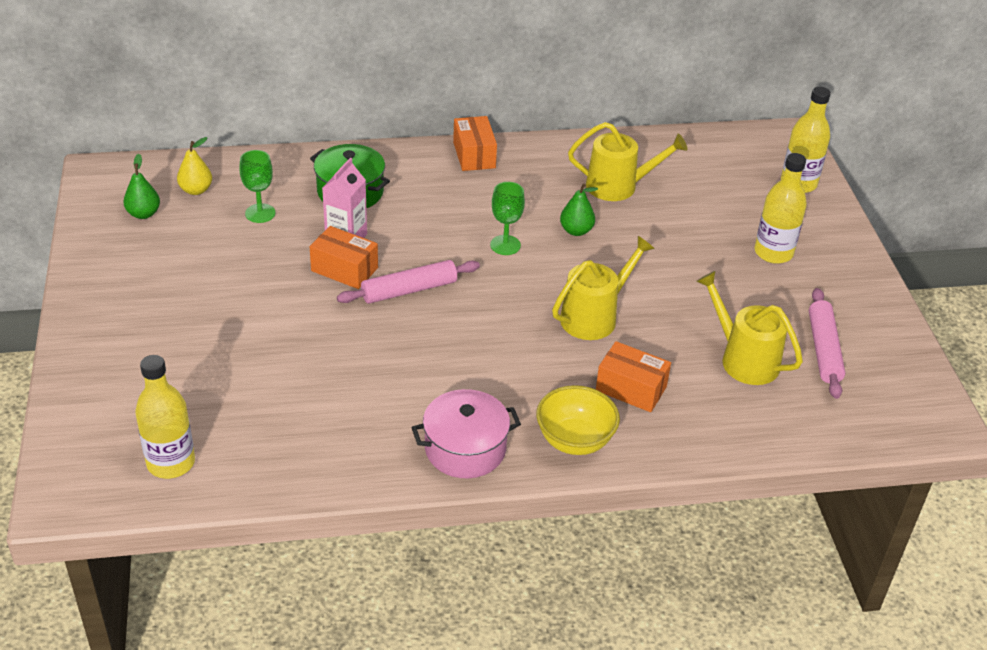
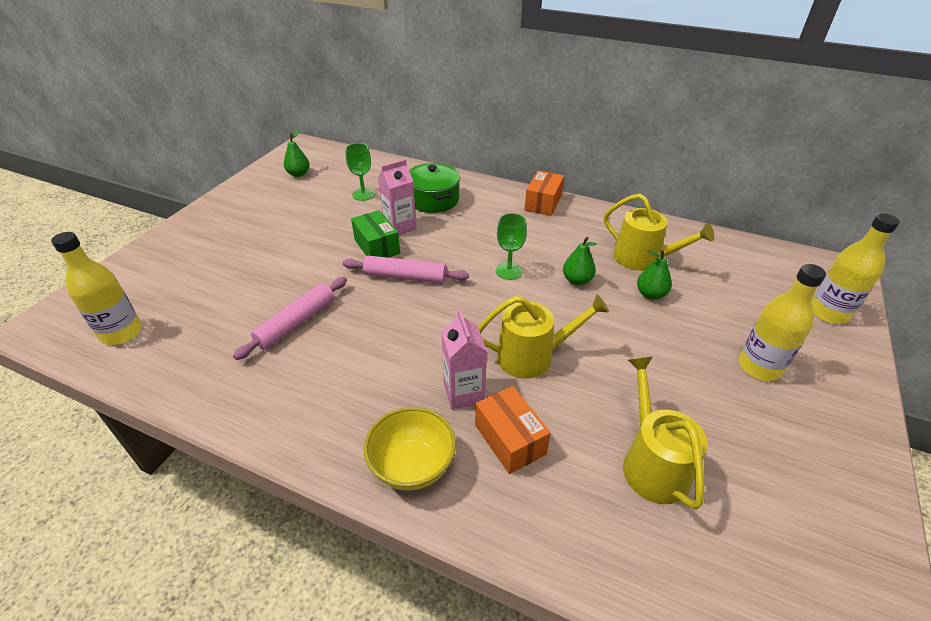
camera: 35 degrees right, 0 degrees up
(196, 190) = (342, 170): yellow pear -> none
(344, 269) = (377, 246): orange box -> green box
(465, 449) = (315, 425): pink pot -> none
(564, 370) = (464, 393): none -> pink carton
(650, 220) = (650, 294): none -> green pear
(823, 349) = (757, 495): pink rolling pin -> pink rolling pin (296, 323)

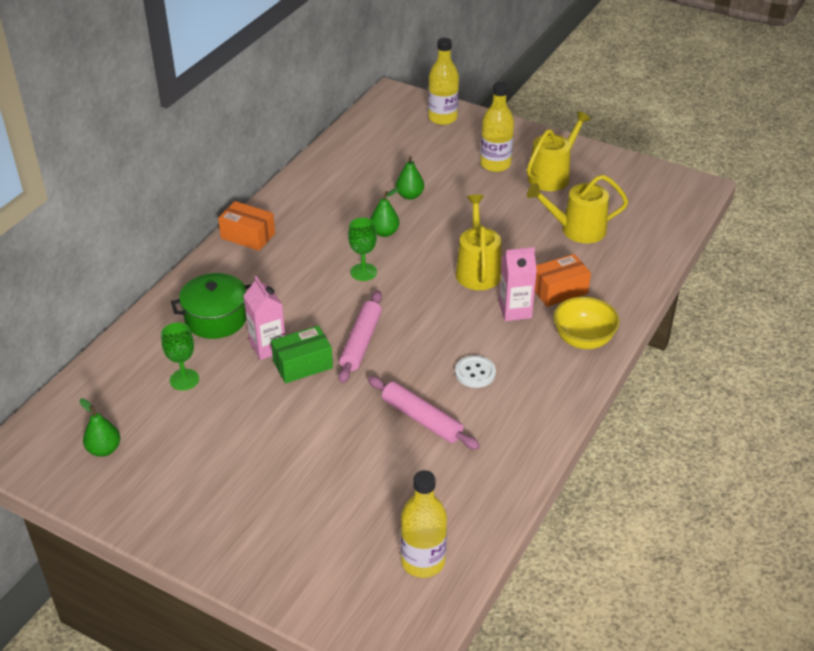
camera: 85 degrees left, 0 degrees up
(358, 360) = (475, 373): none -> white button
(642, 259) = (360, 190): yellow watering can -> yellow watering can (552, 176)

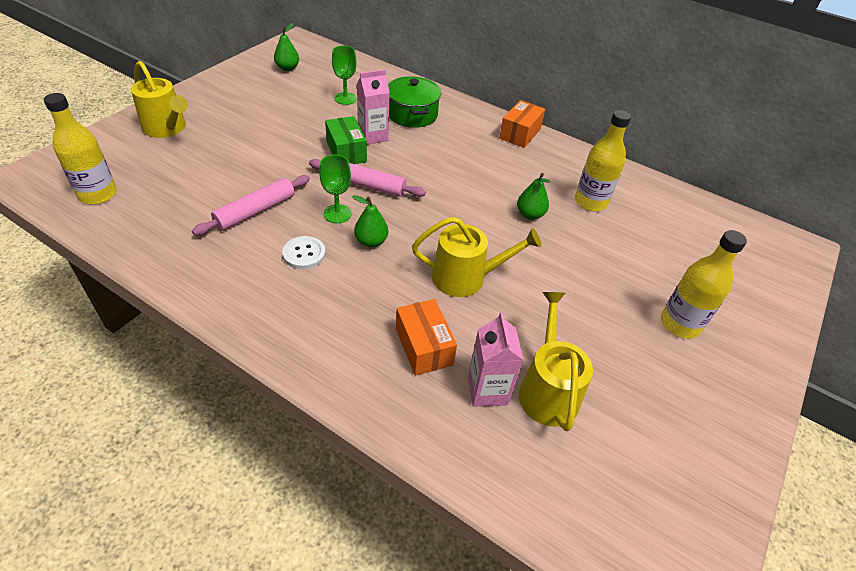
camera: 90 degrees right, 5 degrees up
(363, 272) = (466, 195): green goblet -> green goblet (337, 214)
(410, 195) = (597, 239): green pear -> green pear (371, 241)
(442, 118) = (769, 286): yellow bottle -> yellow bottle (590, 202)
(515, 310) = (393, 299): pink carton -> pink carton (487, 390)
(552, 176) = (669, 383): yellow watering can -> yellow watering can (167, 128)
(583, 340) = (331, 354): yellow bowl -> none

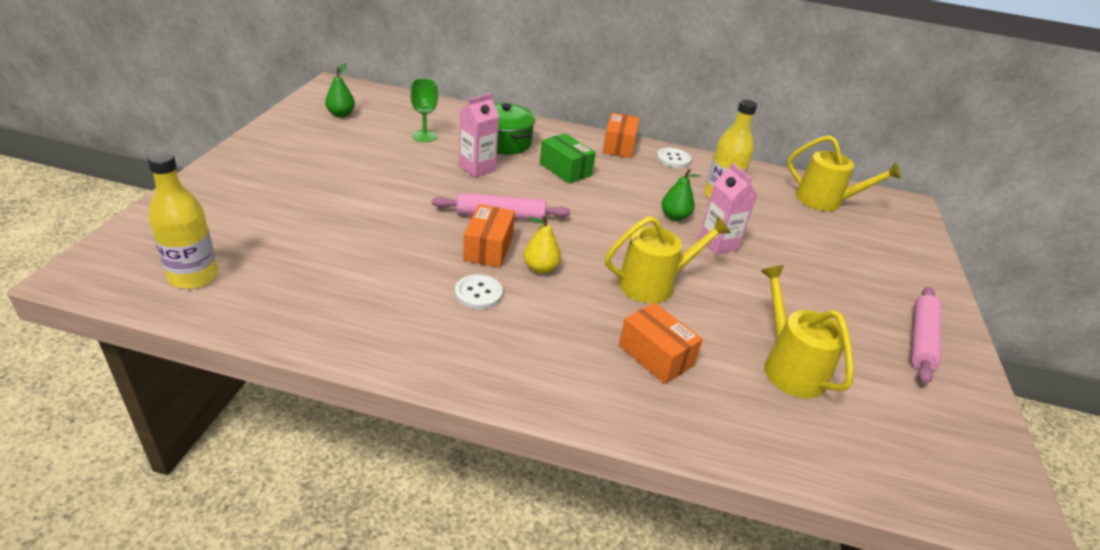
camera: 20 degrees left, 10 degrees down
(167, 128) = (236, 193): yellow watering can -> yellow watering can (824, 201)
(255, 211) = (398, 261): pink rolling pin -> pink rolling pin (921, 340)
(337, 214) = (488, 248): green goblet -> orange box
(346, 152) = (459, 187): green box -> green box (565, 169)
(371, 241) = (540, 268): green pear -> yellow pear
(487, 390) = (739, 380): pink carton -> pink carton (718, 244)
(566, 155) = (673, 159): none -> white button
(680, 324) = (859, 285): yellow bottle -> none

